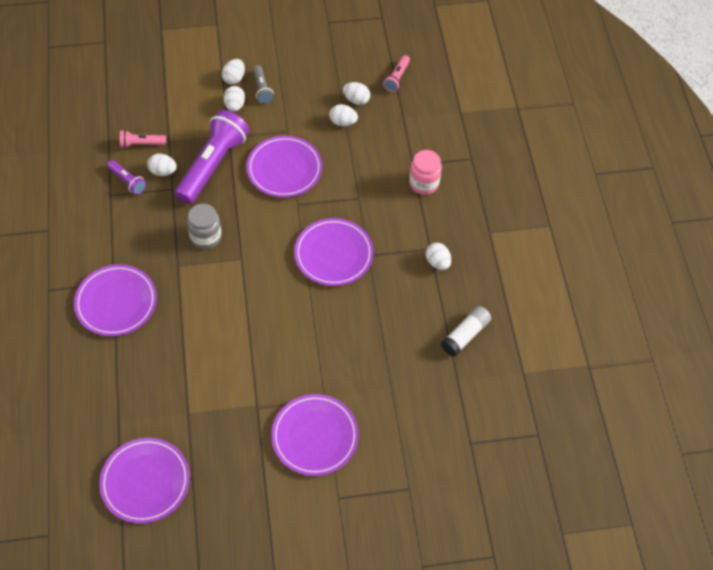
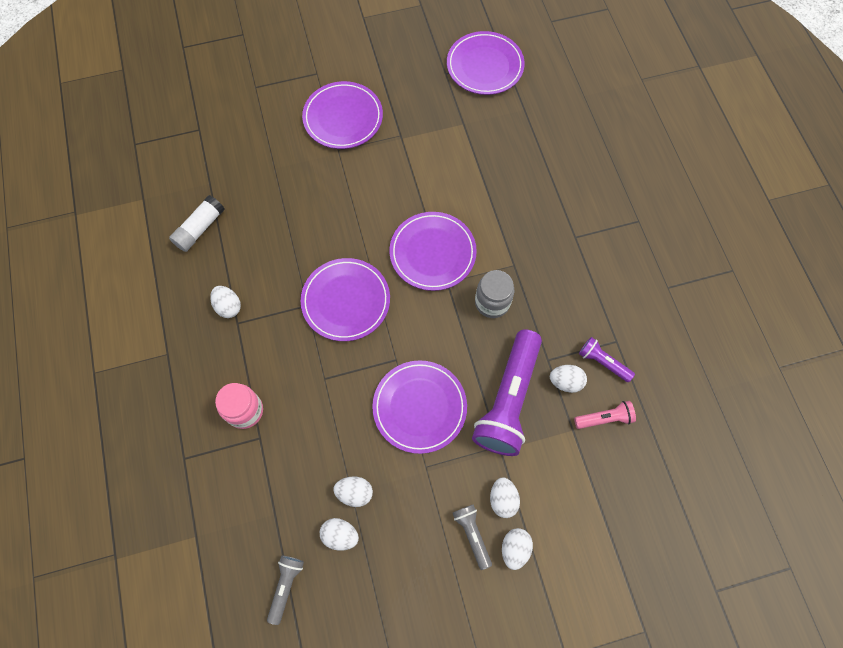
camera: 175 degrees right, 10 degrees up
(116, 302) = (564, 216): purple plate -> purple plate (432, 253)
(396, 78) = (286, 586): pink flashlight -> grey flashlight

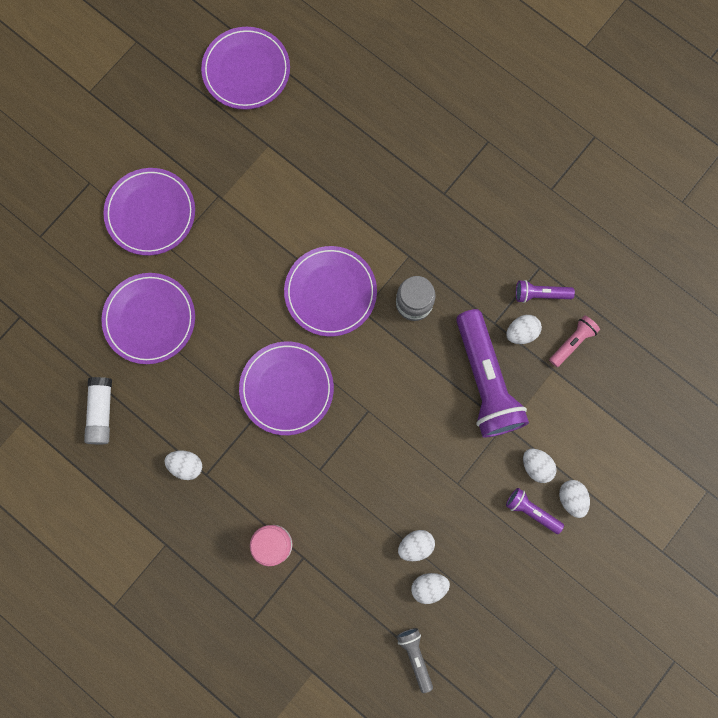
camera: 35 degrees left, 10 degrees up
(419, 407) = (417, 438): purple plate -> purple plate (149, 319)
(472, 534) = (531, 511): grey flashlight -> purple flashlight

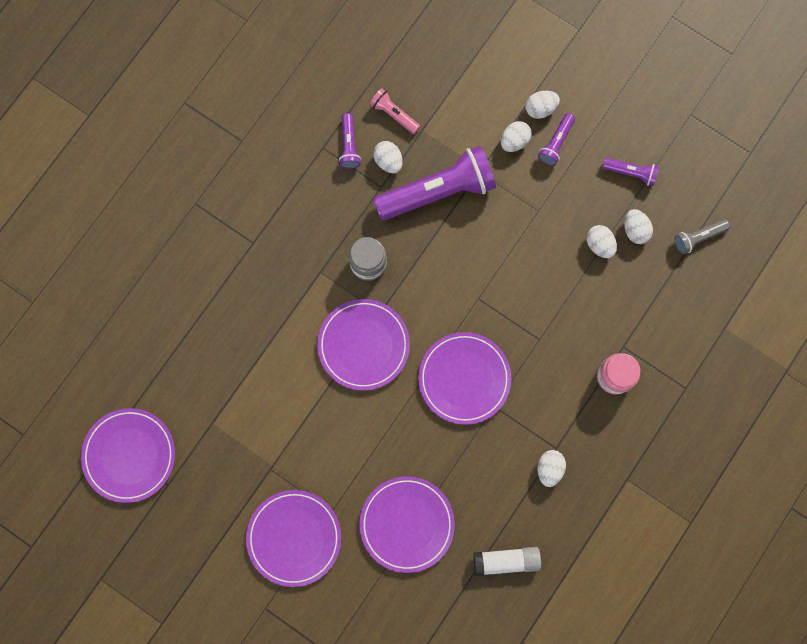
camera: 95 degrees left, 0 degrees up
(493, 590) = (631, 173): none -> purple flashlight

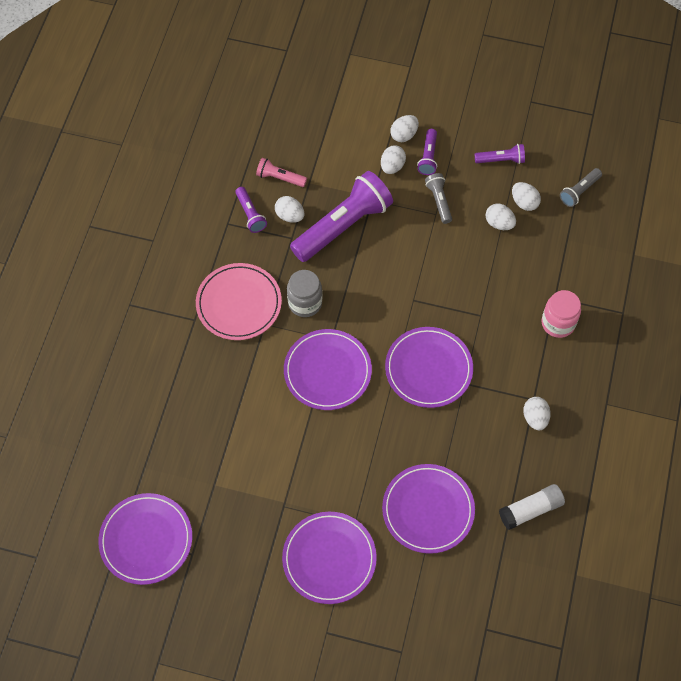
camera: 20 degrees left, 15 degrees down
(302, 241) = (239, 303): none -> pink plate
(547, 198) = (439, 201): none -> grey flashlight

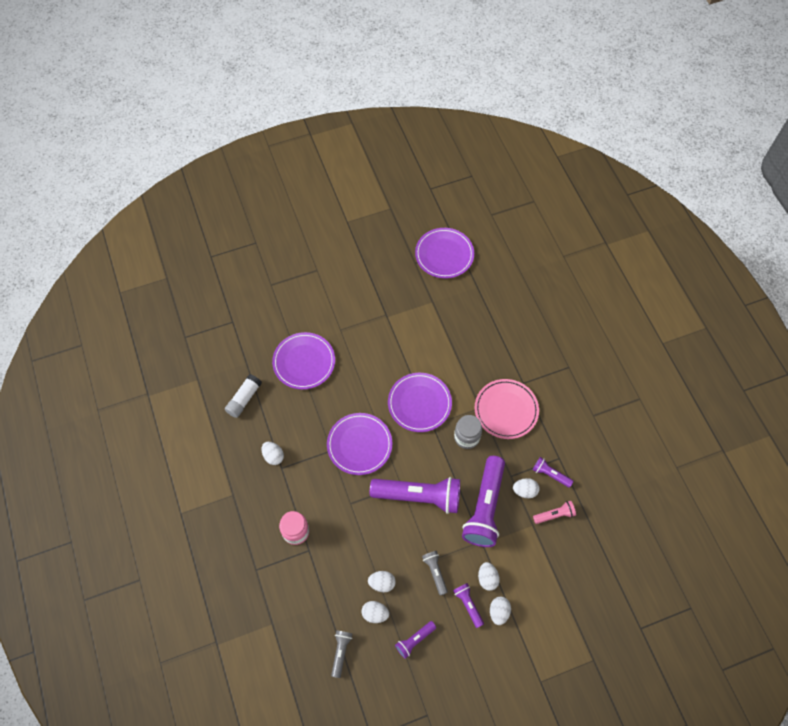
camera: 145 degrees right, 0 degrees up
(329, 558) = (341, 304): purple plate -> none
(402, 277) = (419, 497): none -> purple flashlight
(439, 201) = (435, 572): grey flashlight -> grey flashlight turned 150 degrees counterclockwise

